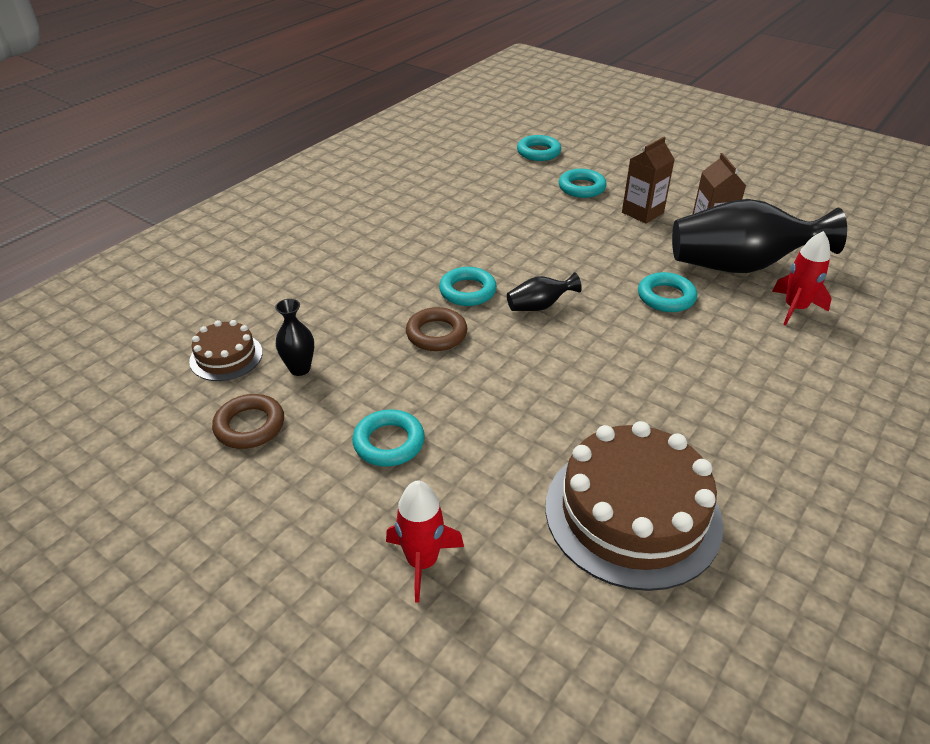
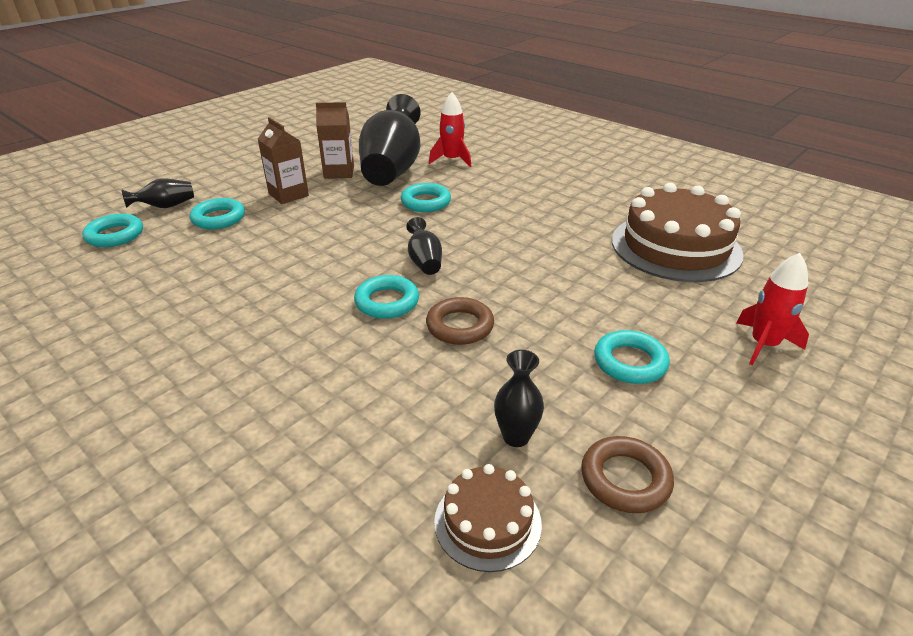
camera: 85 degrees left, 5 degrees down
(592, 160) = (165, 206): none -> black vase

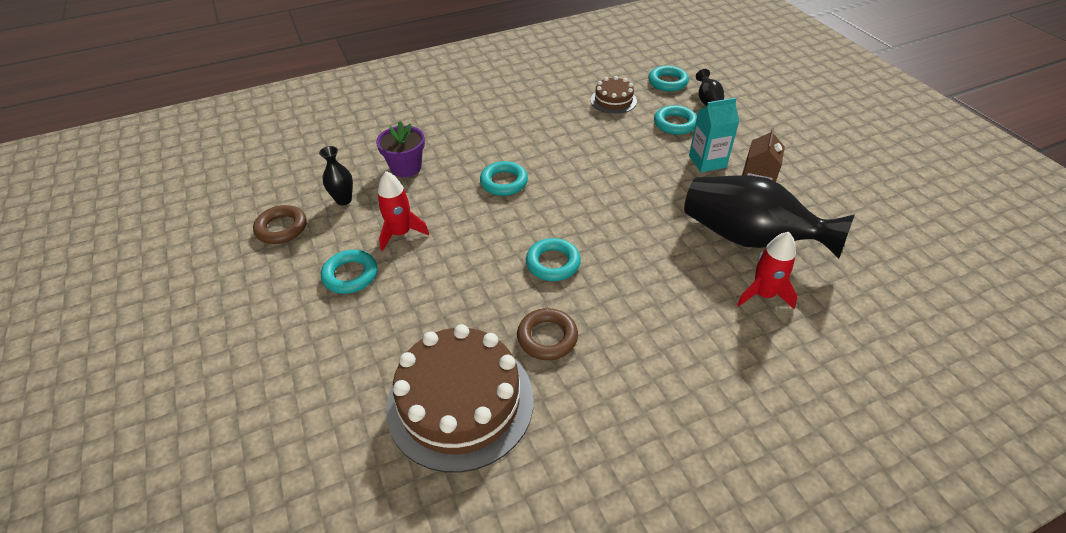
camera: 115 degrees right, 10 degrees up
(288, 195) = (707, 161): brown carton -> turquoise carton
(401, 401) = (406, 167): none -> purple flower pot
(424, 261) = (545, 213): black vase -> none
(426, 202) = (655, 242): turquoise ring -> turquoise ring (553, 263)
(460, 326) = (452, 208): brown ring -> brown ring (547, 337)
(487, 522) = (309, 175): brown cake -> brown cake (613, 100)
(763, 345) = (296, 367): red rocket -> red rocket (401, 233)

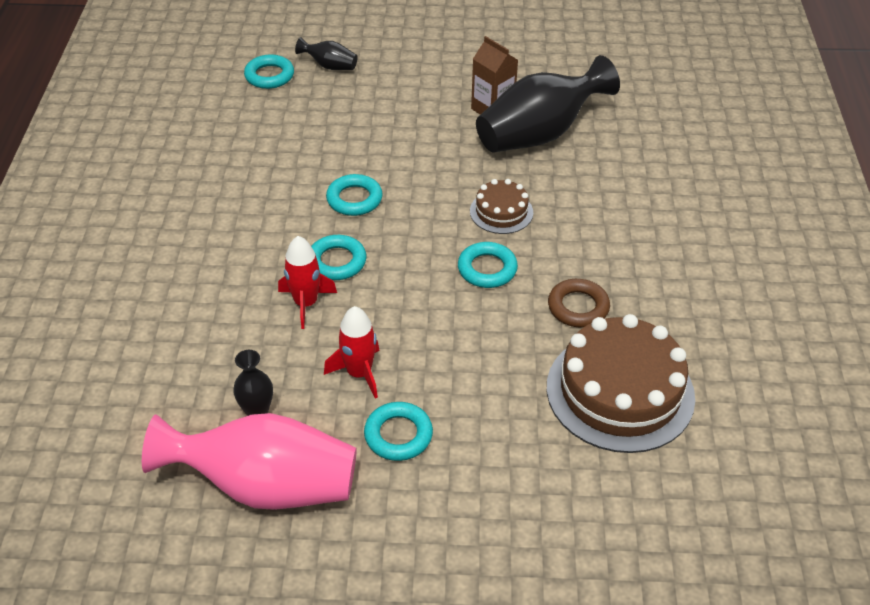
camera: 65 degrees left, 0 degrees up
(281, 228) = (266, 486): brown ring -> pink vase
(406, 167) = (240, 336): purple flower pot -> none
(613, 100) = (265, 126): brown cake -> brown cake (501, 212)
(675, 124) = (345, 103): turquoise ring -> turquoise ring (354, 199)
(707, 161) = (421, 110): turquoise carton -> none
(763, 294) = (607, 158): red rocket -> red rocket (306, 303)

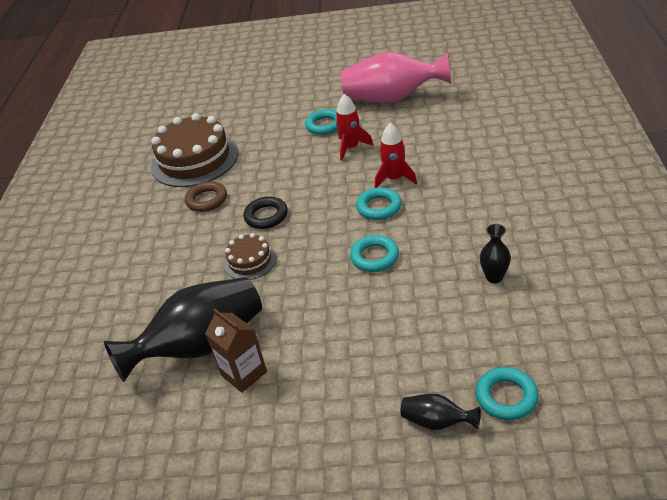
camera: 175 degrees left, 5 degrees down
(257, 411) = (408, 124): black vase -> black vase (494, 277)
(487, 269) = (266, 216): turquoise ring -> black ring

